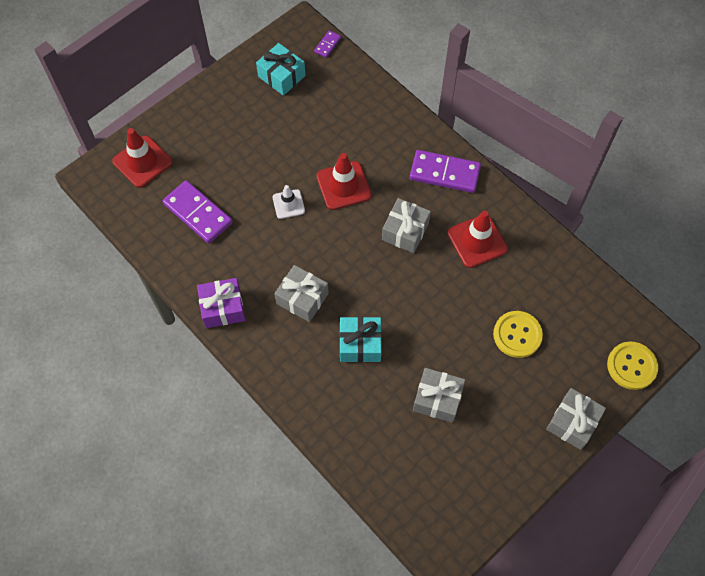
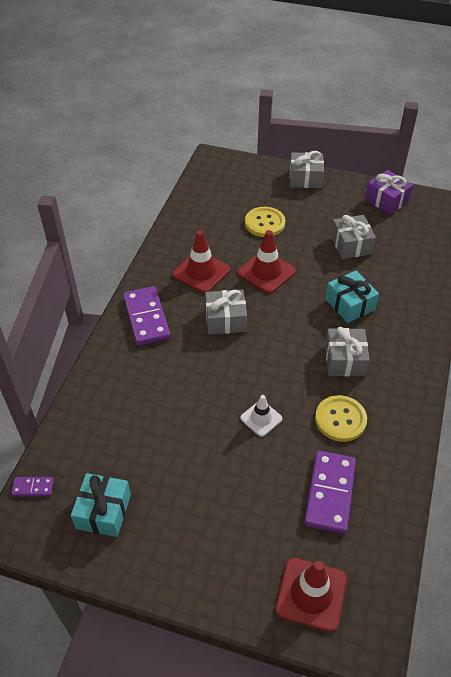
camera: 120 degrees left, 15 degrees down
(222, 308) = (403, 413): purple gift -> purple gift (386, 200)
(343, 185) = (210, 384): red traffic cone -> red traffic cone (266, 272)
(631, 366) = (241, 165): yellow button -> yellow button (340, 419)

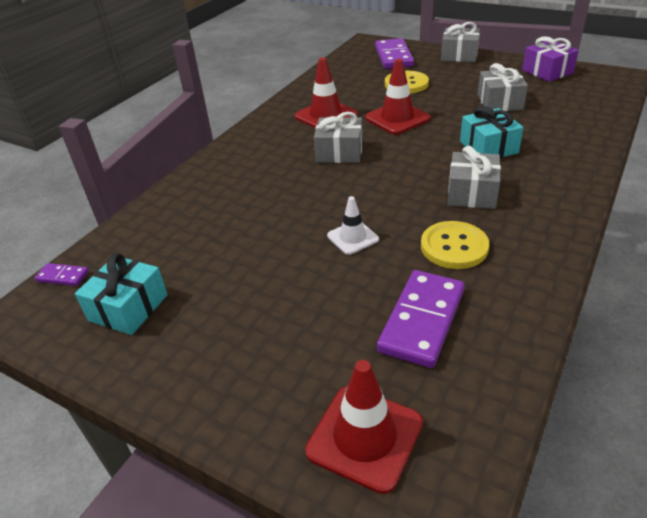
camera: 15 degrees right, 10 degrees down
(146, 318) = (254, 146): purple domino -> purple domino (393, 57)

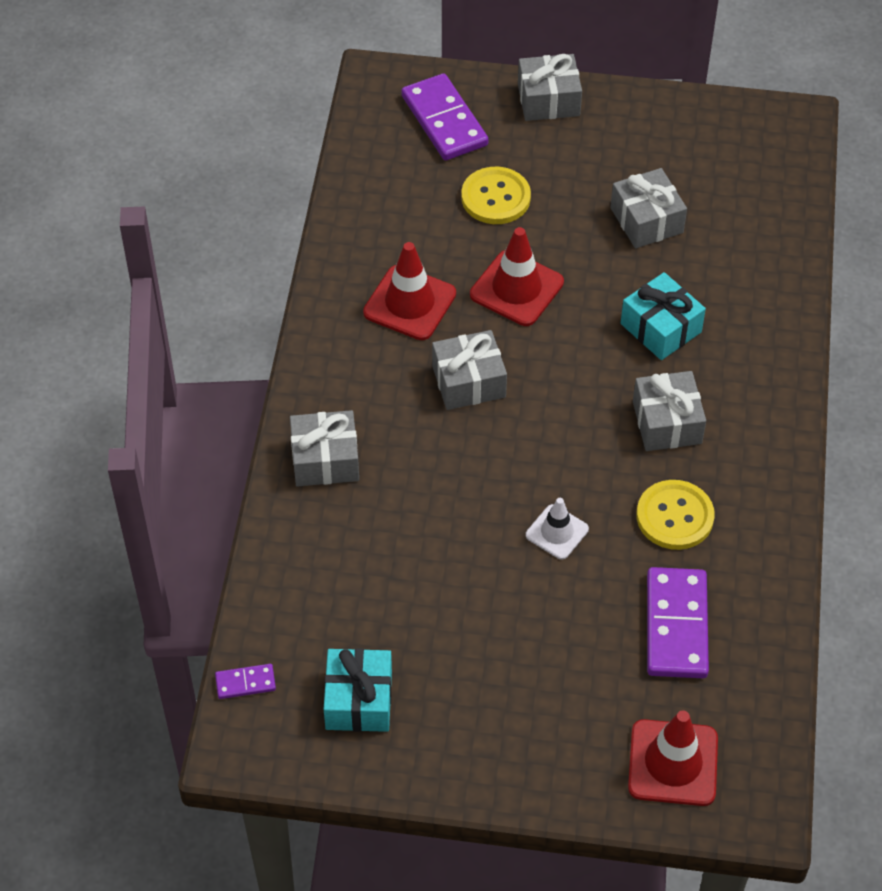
camera: 25 degrees left, 15 degrees up
(220, 172) = (325, 459): none -> grey gift
(547, 71) = (693, 126): purple gift -> none

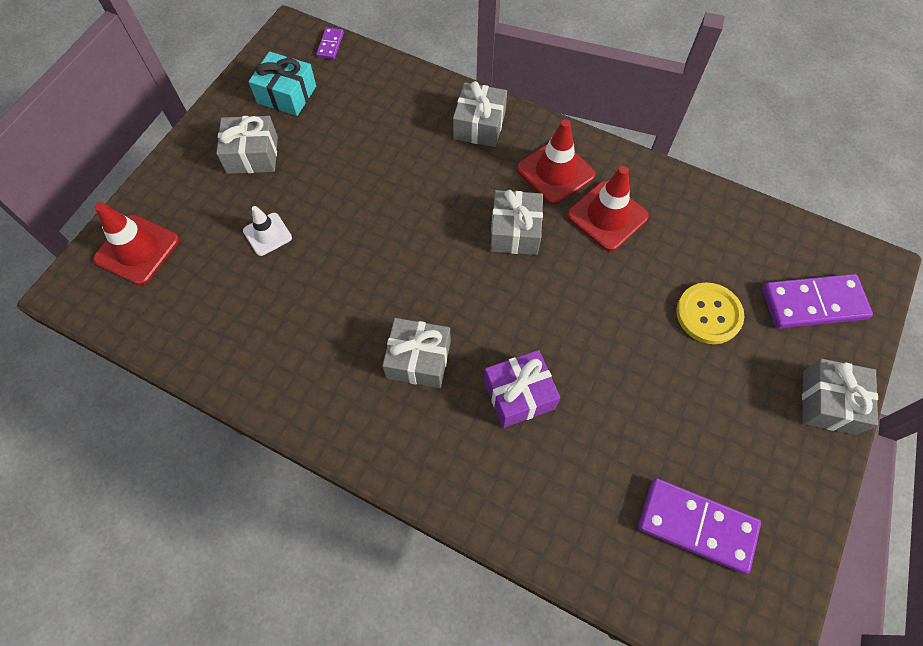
camera: 110 degrees right, 10 degrees up
(516, 288) = (599, 296): red traffic cone -> red traffic cone (555, 172)
(557, 532) = (353, 244): white traffic cone -> white traffic cone (267, 234)
(646, 220) = (650, 433): grey gift -> grey gift (252, 155)
(660, 328) = (519, 394): turquoise gift -> purple gift
(674, 516) = (328, 329): yellow button -> none
(676, 626) = (236, 293): purple domino -> purple domino (696, 526)

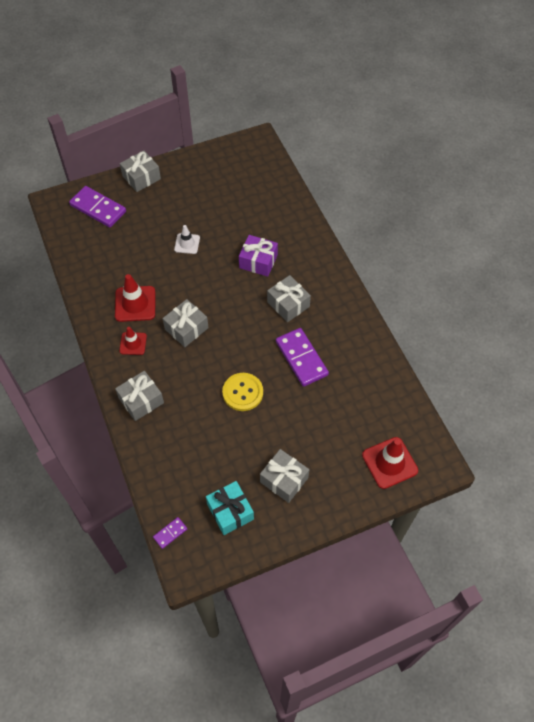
camera: 140 degrees left, 5 degrees down
(267, 234) = (312, 419): white traffic cone -> white traffic cone (187, 243)
(555, 172) = (133, 343): red traffic cone -> red traffic cone, size x0.61
(696, 526) = (238, 179): purple domino -> purple domino (301, 358)
(708, 314) = (145, 234): yellow button -> yellow button (242, 392)

